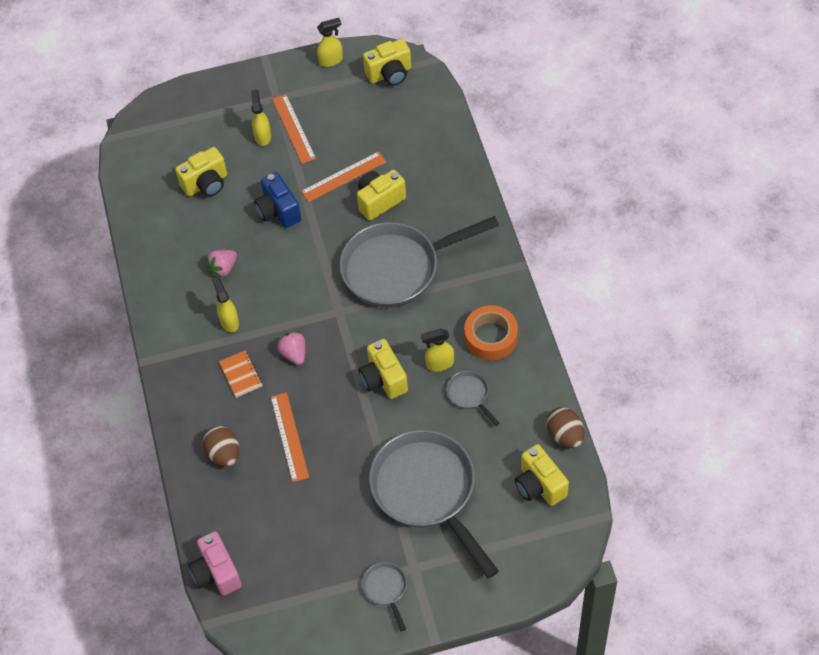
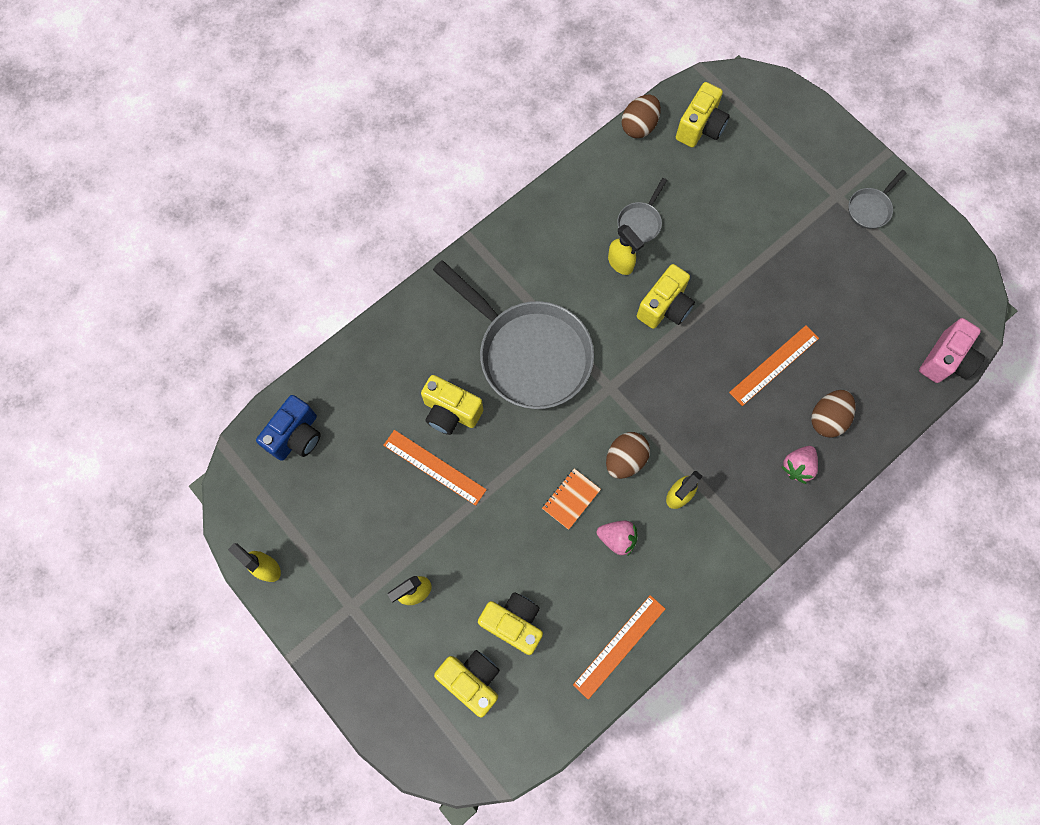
camera: 120 degrees left, 15 degrees up
(241, 374) = (733, 449): orange notebook -> orange notebook (571, 499)
(277, 298) = (625, 459): none -> brown egg
(278, 211) = (513, 517): blue camera -> blue camera (296, 436)
(294, 128) = (389, 560): orange ruler -> orange ruler (619, 646)
(294, 353) = (681, 407): pink strawberry -> pink strawberry (797, 466)
(390, 74) = (262, 486): yellow camera -> yellow camera (472, 680)
(427, 491) = (759, 215): grey pan -> none
(491, 337) = (567, 230): orange tape -> none

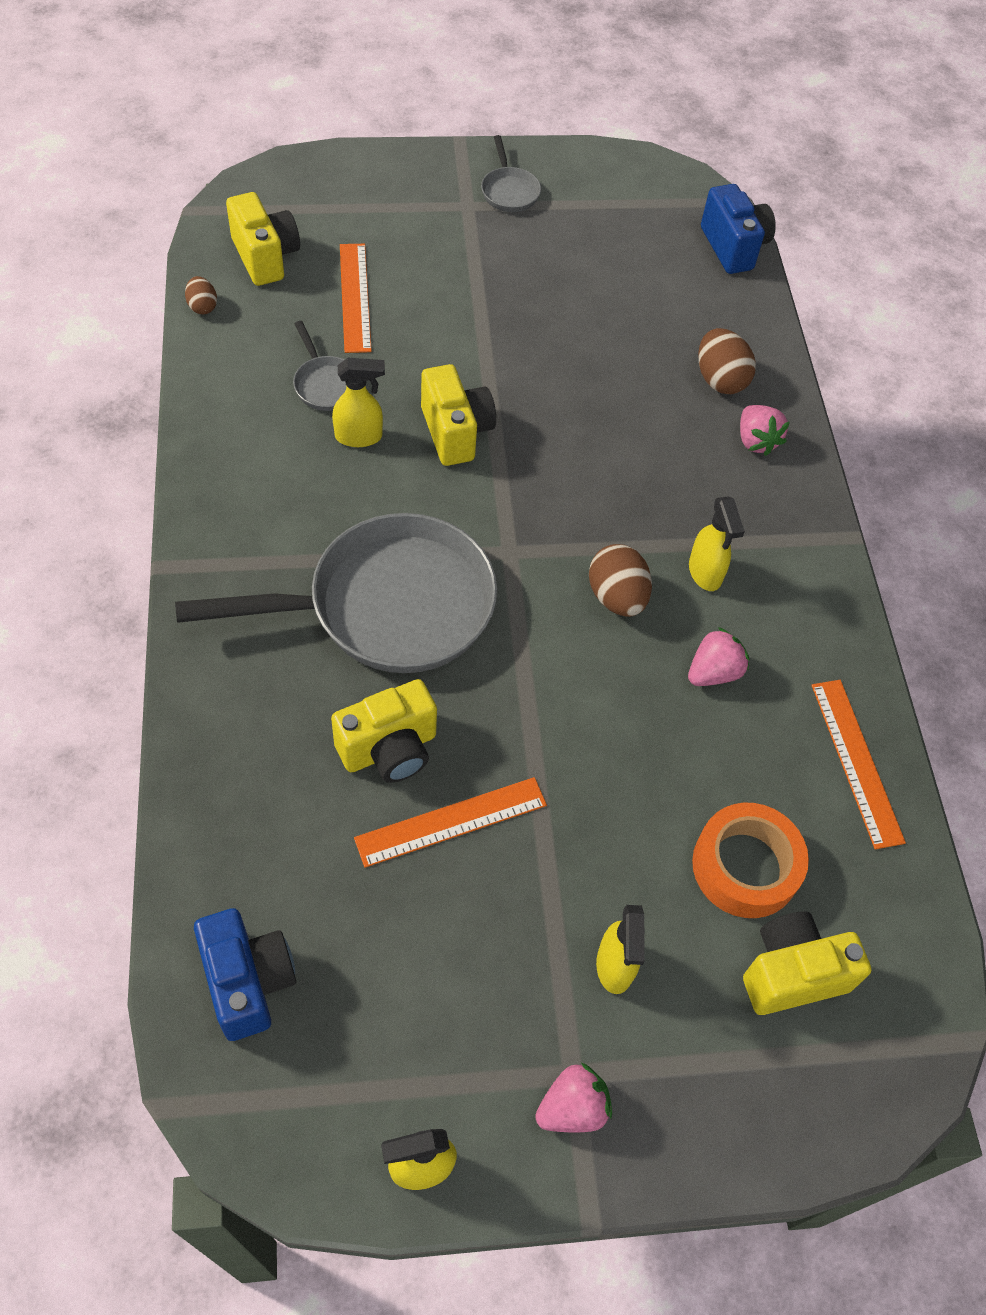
camera: 60 degrees left, 15 degrees down
(335, 616) = (572, 1107): none -> pink strawberry
(513, 623) = (745, 866): yellow camera -> orange tape
(571, 499) = (623, 688): orange notebook -> none
(639, 126) = (202, 306): brown egg -> brown egg, size x0.58
(774, 365) = (618, 383): orange ruler -> orange ruler (355, 297)
(945, 360) = (733, 247): pink camera -> blue camera

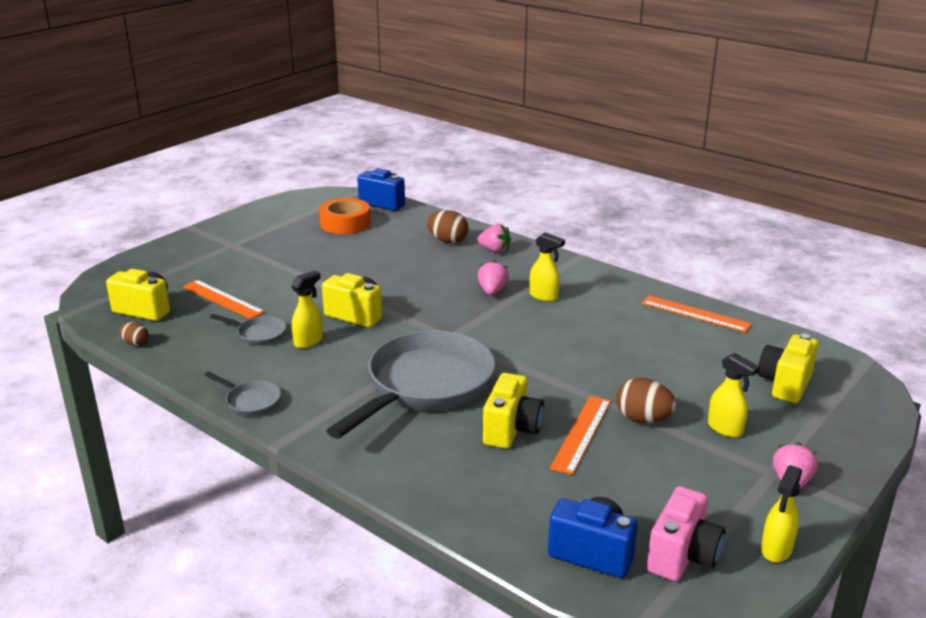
camera: 40 degrees left, 30 degrees down
(321, 1075) = (682, 556): none -> pink camera
(509, 191) = (246, 232): grey pan -> grey pan (250, 401)
(616, 597) = (522, 323): brown egg -> brown egg (643, 419)
(713, 672) = (600, 322): pink strawberry -> pink strawberry (492, 291)
(745, 866) = (714, 367): orange tape -> orange tape (345, 223)

